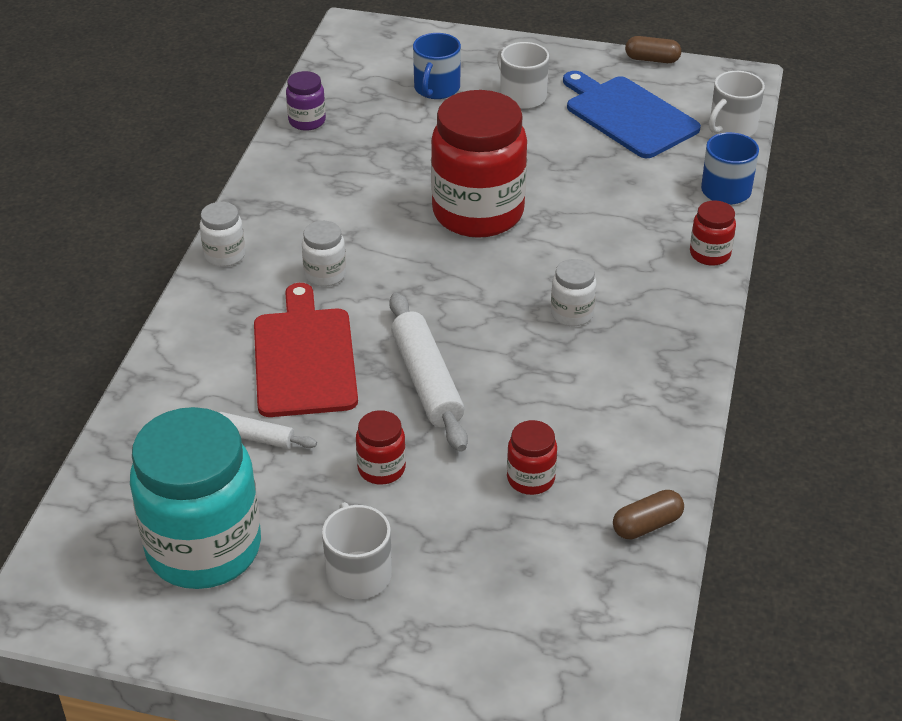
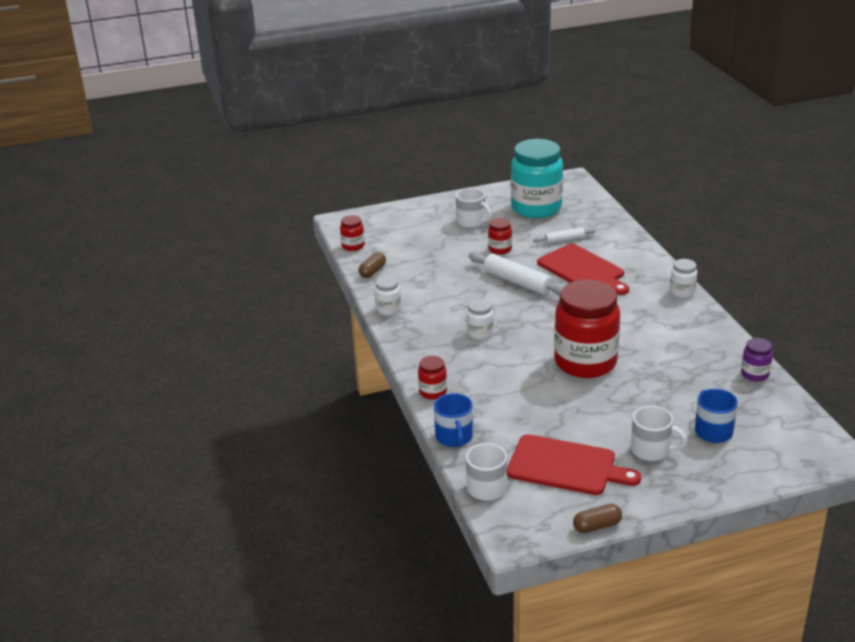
camera: 150 degrees right, 10 degrees down
(325, 275) = (622, 303): white jar -> white jar (388, 309)
(530, 479) = (435, 268): red jar -> red jar (353, 246)
(628, 115) = (566, 466): blue cutting board -> red cutting board

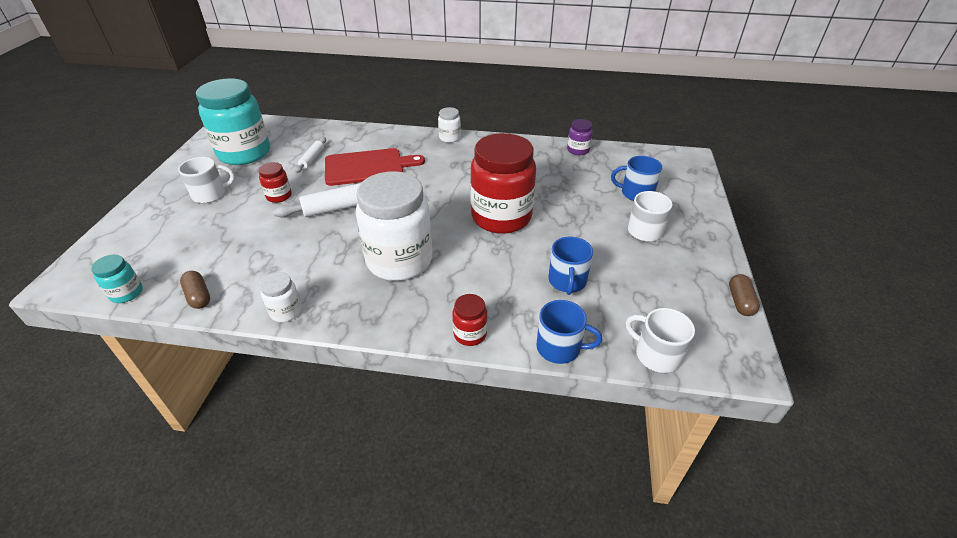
camera: 65 degrees left, 10 degrees up
(353, 246) = (126, 293): red jar -> turquoise jar
(480, 333) = (399, 261): white jar -> white jar, size x2.29
(533, 421) = (567, 281): none -> blue mug
(566, 466) = (646, 287): red cutting board -> none

